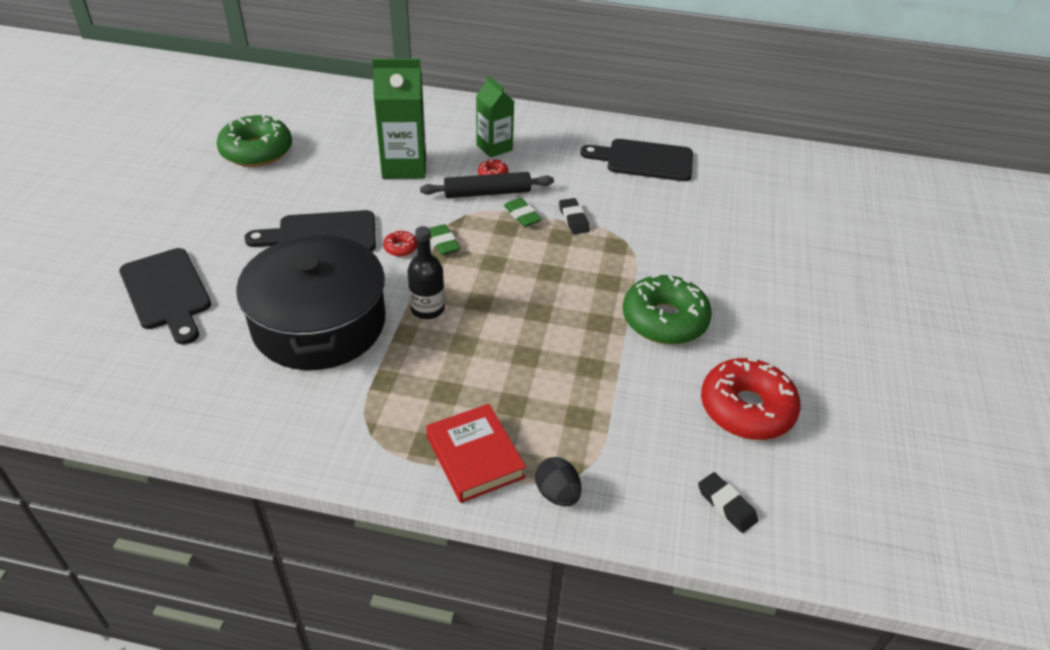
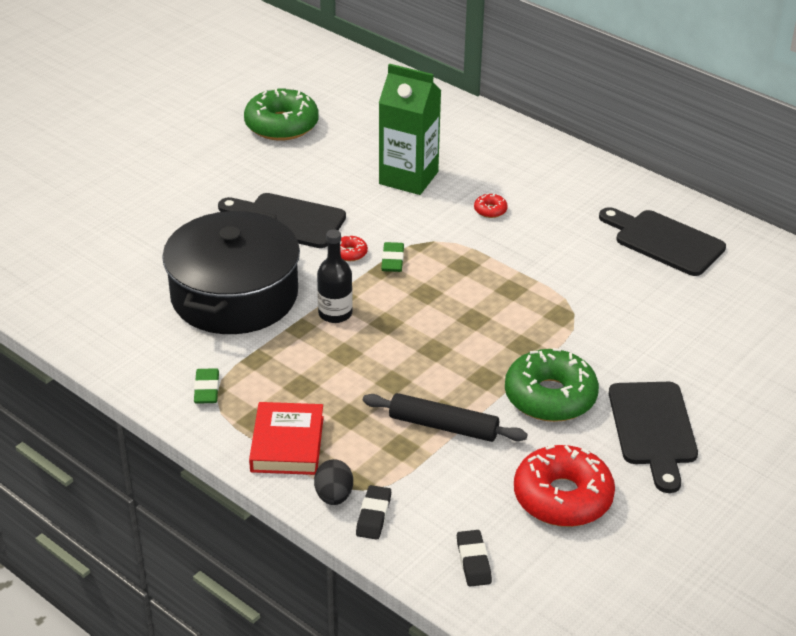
camera: 30 degrees right, 5 degrees down
(167, 293) = (129, 230): black cutting board -> black cutting board (653, 429)
(487, 193) = (471, 226): black rolling pin -> black rolling pin (443, 426)
(494, 147) = (513, 184): green carton -> none
(522, 215) = (488, 258): green eraser -> green eraser (206, 389)
(573, 219) = (538, 277): black eraser -> black eraser (373, 516)

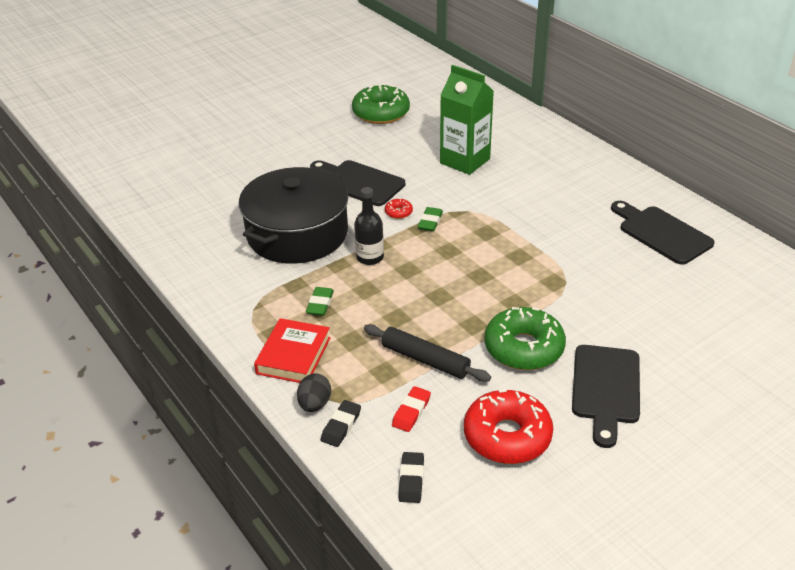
camera: 15 degrees right, 0 degrees up
(206, 389) = (248, 303): green eraser -> green eraser (320, 304)
(448, 487) = (411, 412): none -> red eraser
(490, 210) = (522, 192): red donut -> none

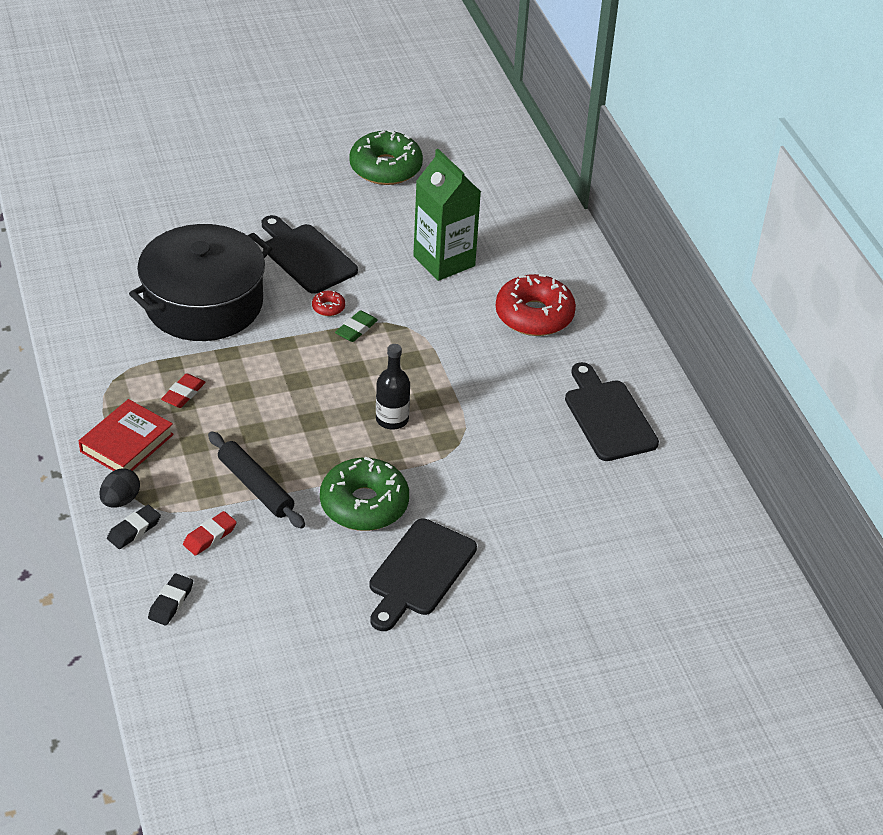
camera: 15 degrees right, 5 degrees up
(320, 304) = (183, 394): green eraser -> red eraser
(370, 257) = (265, 354): black bottle -> black bottle (392, 419)
(507, 436) = (288, 589): red donut -> red donut (534, 315)

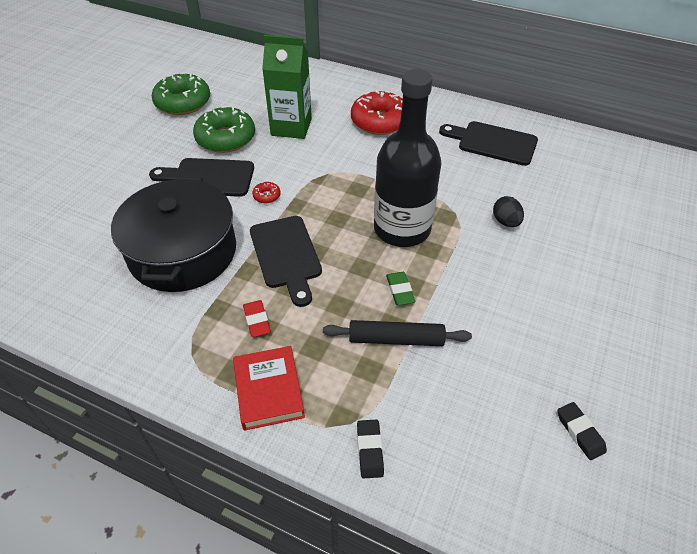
camera: 45 degrees left, 5 degrees up
(120, 500) = (327, 437): black egg -> black egg (505, 222)
(171, 602) = (475, 478): black eraser -> black eraser (580, 432)
(210, 536) = (422, 401): red eraser -> none
(356, 329) = (302, 196): green eraser -> green eraser (400, 290)
(364, 504) = (469, 290): green donut -> green donut (226, 138)
(392, 419) = (402, 229): black bottle -> black bottle, size x2.10
(419, 572) = (559, 302): black cutting board -> black cutting board (286, 255)

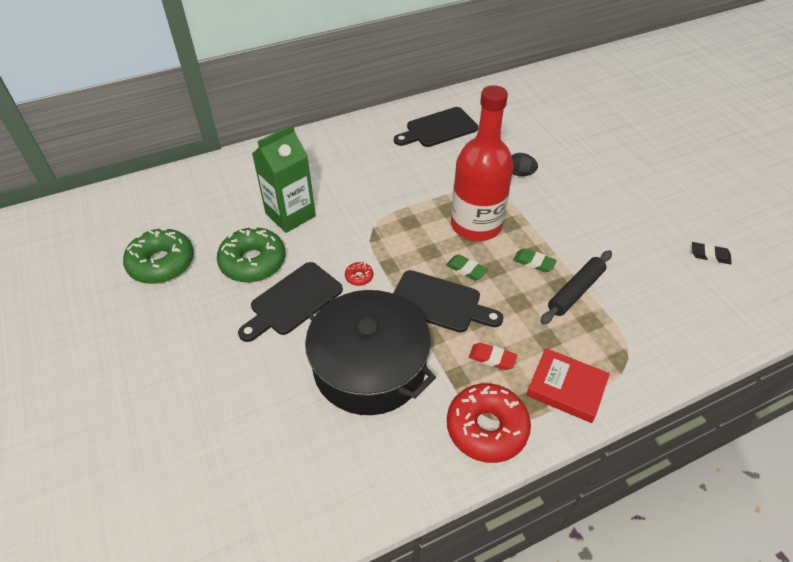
camera: 50 degrees left, 0 degrees up
(341, 251) = (466, 269): none -> green eraser
(370, 450) = (657, 360): black eraser -> none
(379, 121) = (346, 165): red donut -> red donut (486, 428)
(402, 229) = (476, 225): black bottle -> red bottle

